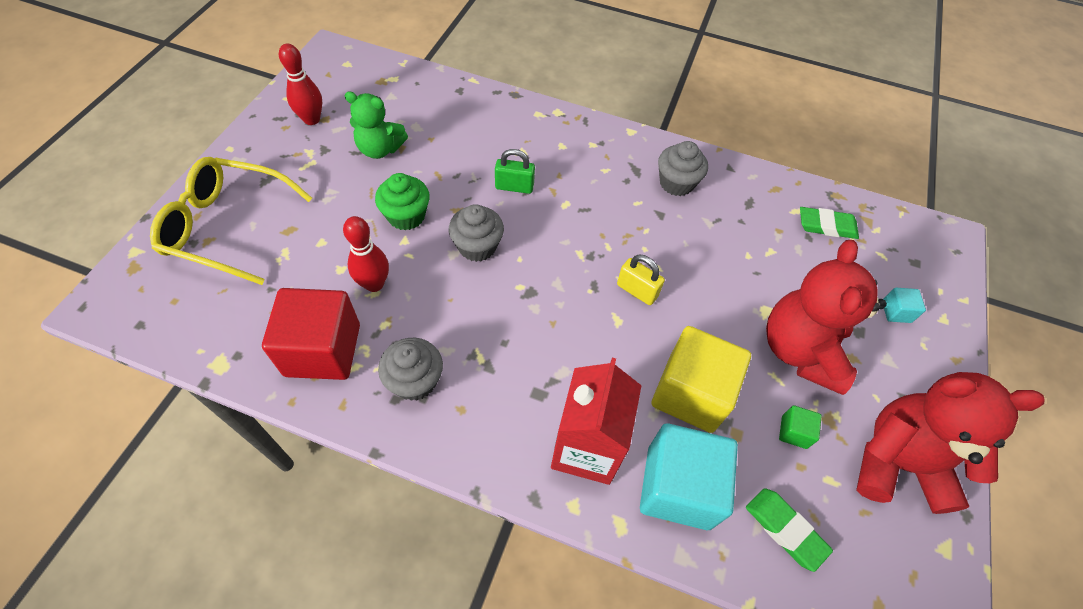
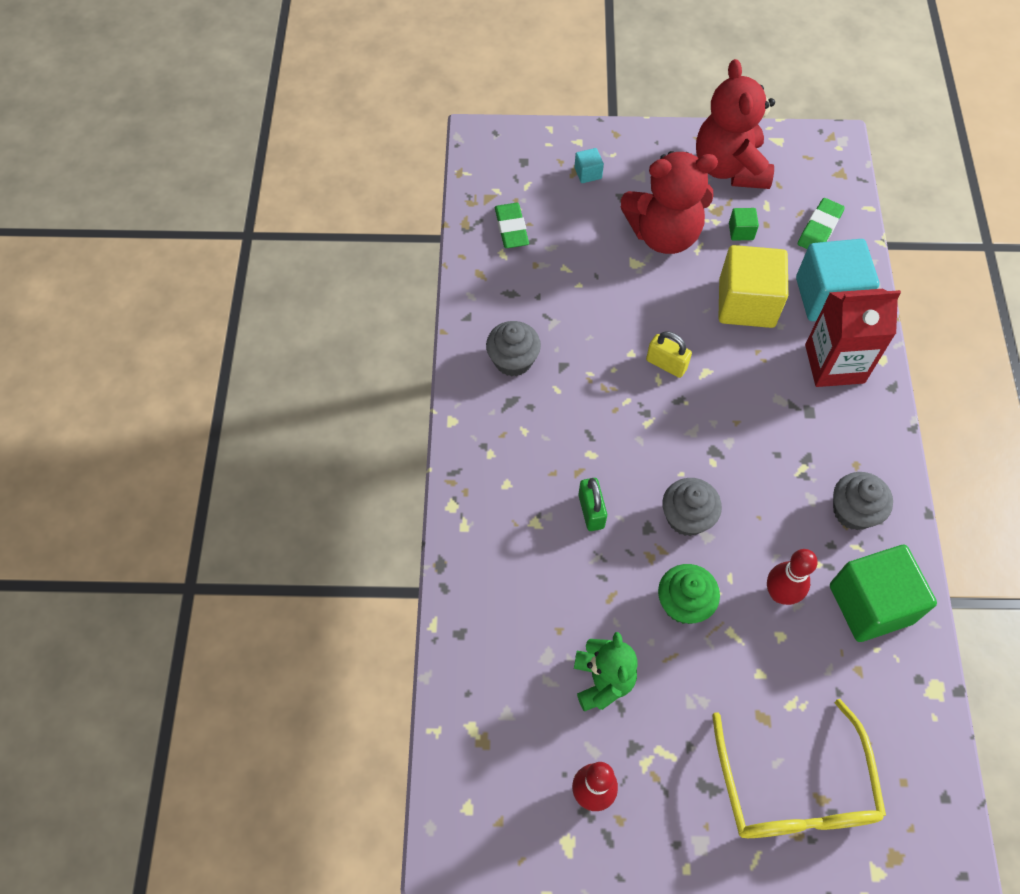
camera: 105 degrees left, 5 degrees up
(323, 350) = (870, 604): red cube -> green cube
(637, 290) = (666, 364): yellow padlock -> yellow padlock turned 75 degrees counterclockwise

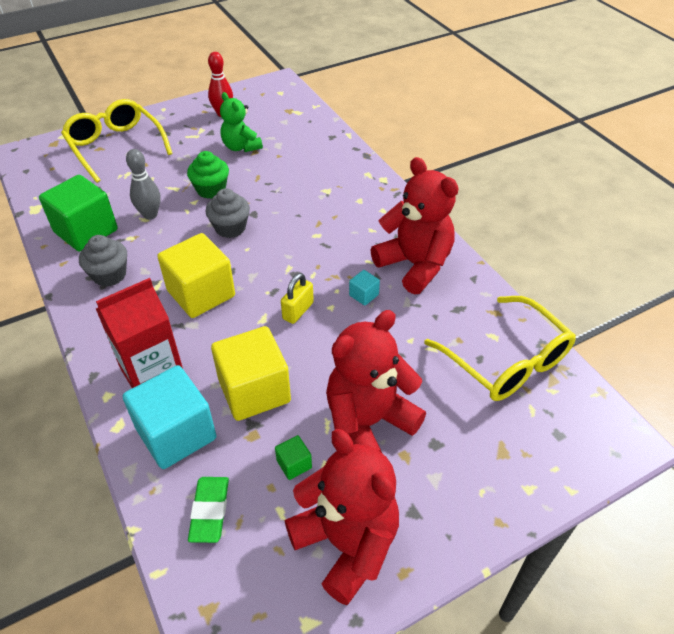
camera: 150 degrees right, 15 degrees down
(511, 228) = (506, 361): green eraser -> yellow glasses
(513, 360) = (415, 265): grey cupcake -> red teddy bear
(588, 173) = (488, 453): turquoise cube -> turquoise cube (364, 295)
(591, 511) = (295, 208): green padlock -> none
(666, 364) = (298, 311): yellow padlock -> yellow padlock turned 60 degrees counterclockwise
(757, 434) = (201, 293): none -> yellow cube
(780, 594) = (150, 214): red bowling pin -> grey bowling pin

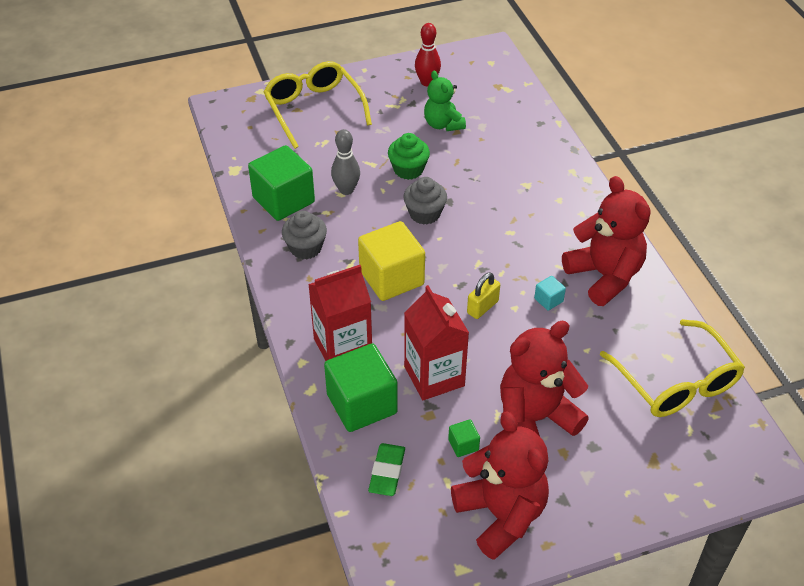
camera: 10 degrees right, 0 degrees up
(176, 433) = (362, 404): turquoise cube -> green cube
(254, 390) = (434, 376): yellow cube -> red carton

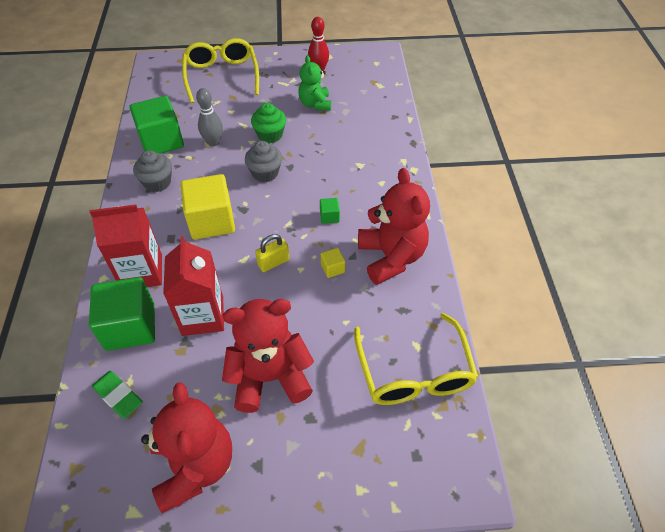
camera: 15 degrees right, 5 degrees up
(387, 472) = (118, 396): green eraser -> green eraser turned 75 degrees counterclockwise
(463, 445) = (195, 386): green cube -> green cube (329, 216)
(548, 300) = (332, 268): turquoise cube -> yellow cube

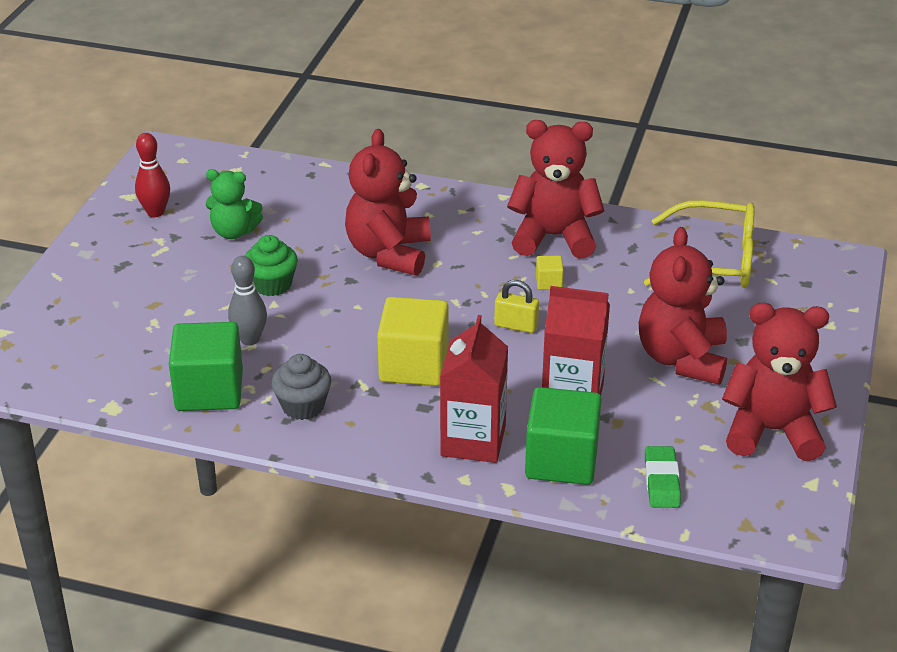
camera: 70 degrees left, 15 degrees down
(118, 396) = (662, 481): green eraser -> green eraser turned 60 degrees counterclockwise
(221, 76) = (91, 306): yellow glasses -> none
(265, 173) = (349, 303): grey cupcake -> none
(273, 262) = (516, 325): yellow padlock -> yellow padlock turned 60 degrees counterclockwise
(326, 176) = (389, 254): none -> red teddy bear
(329, 216) = (463, 267): green cube -> none

